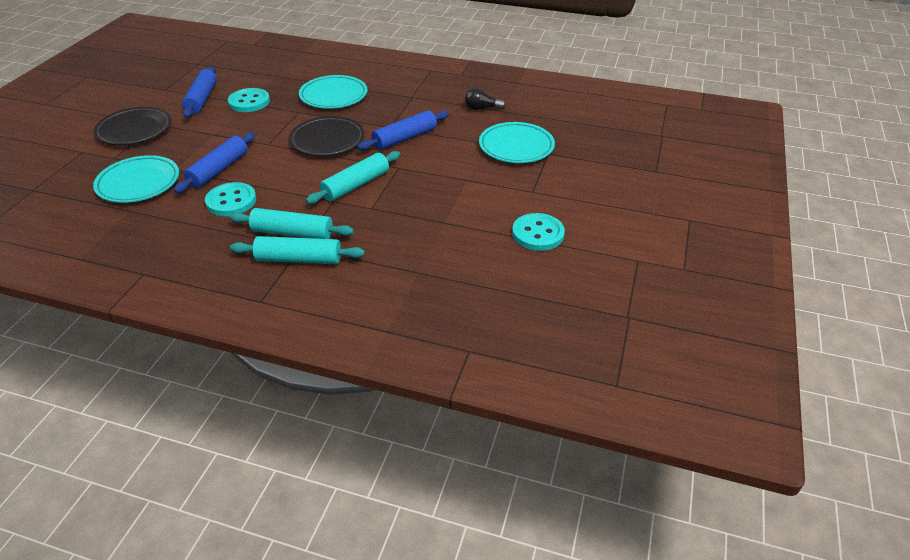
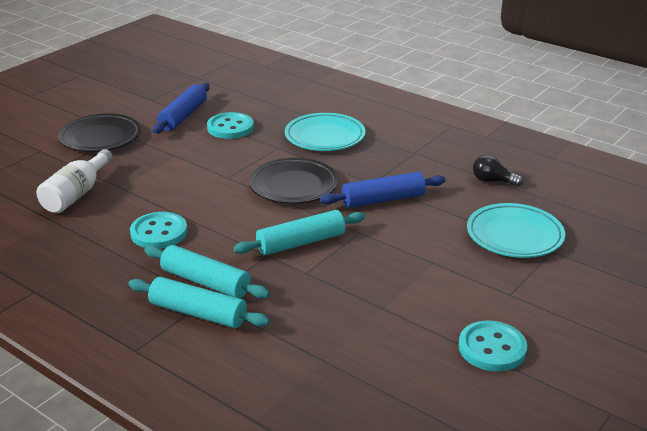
camera: 20 degrees right, 10 degrees down
(138, 183) = (77, 194): turquoise plate -> white bottle
(218, 170) = (162, 196): blue rolling pin -> none

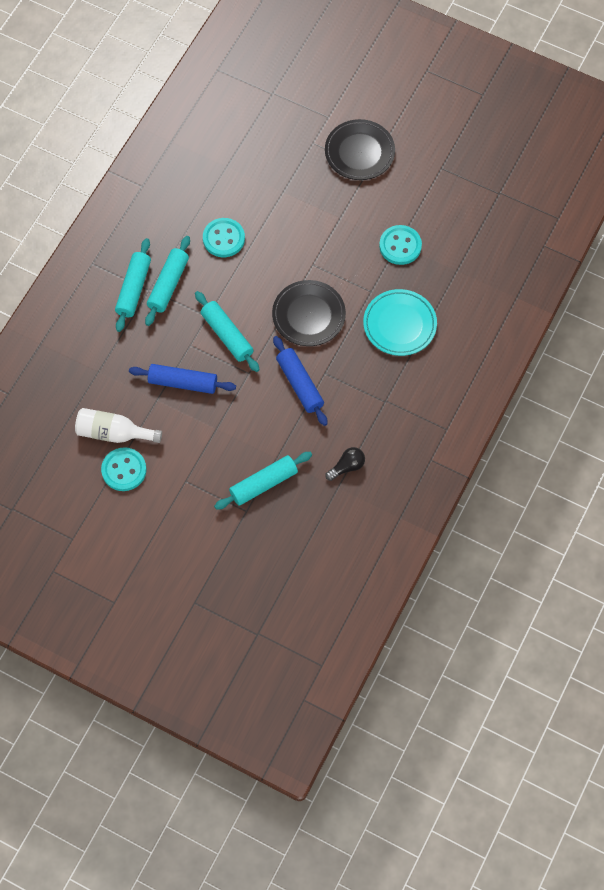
camera: 80 degrees right, 35 degrees up
(77, 194) = (266, 167): white bottle -> white bottle (113, 433)
(183, 116) = (414, 203): blue rolling pin -> blue rolling pin (183, 383)
(493, 181) = (347, 467): black light bulb -> black light bulb turned 45 degrees clockwise
(514, 235) = (263, 484): turquoise plate -> turquoise rolling pin

